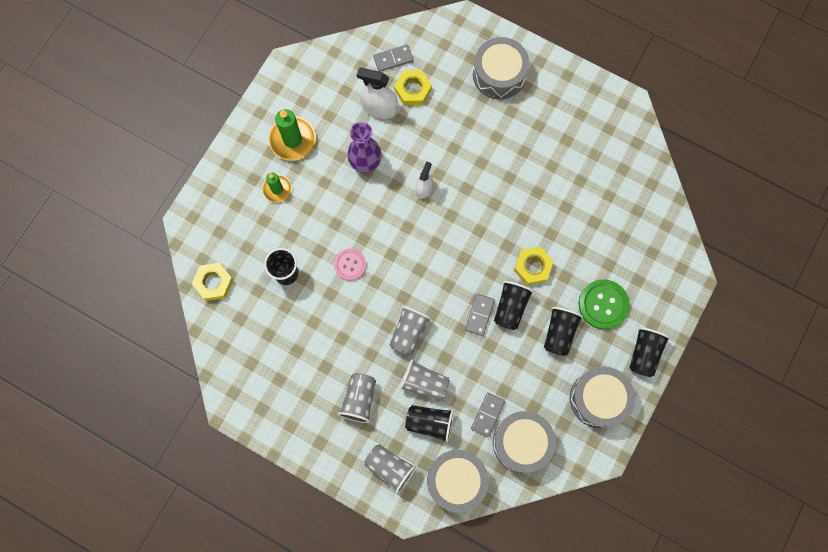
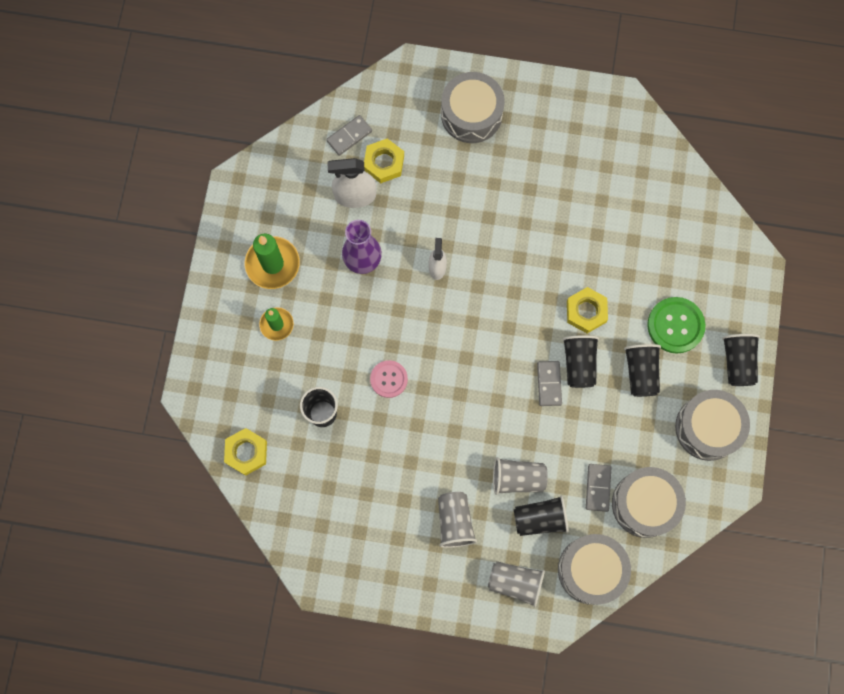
camera: 20 degrees left, 0 degrees up
(409, 333) = (481, 430): grey cup -> none

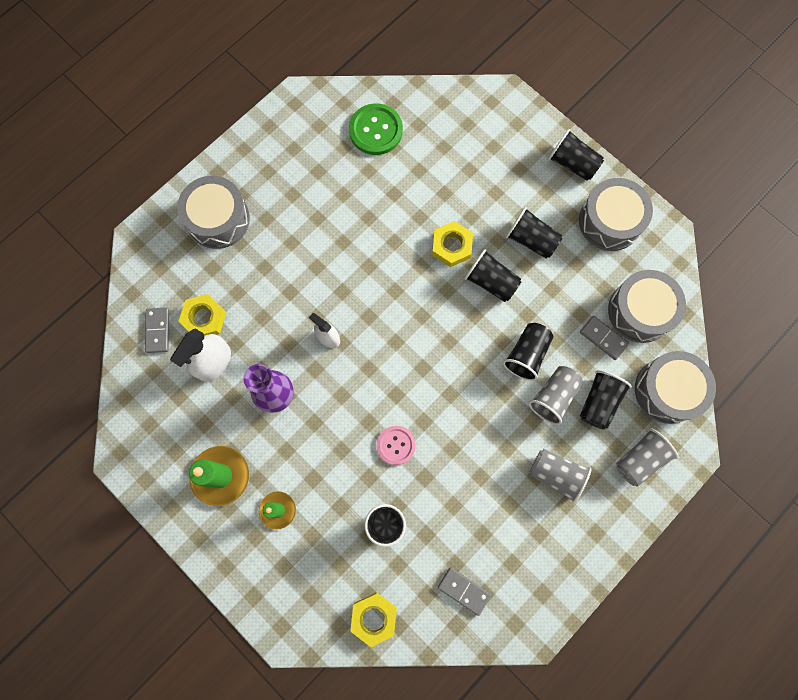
camera: 55 degrees left, 0 degrees up
(537, 433) = (526, 354): none -> black cup
(549, 384) = (491, 316): grey domino -> grey domino (464, 590)
(675, 325) = (511, 187): green button -> green button (376, 130)

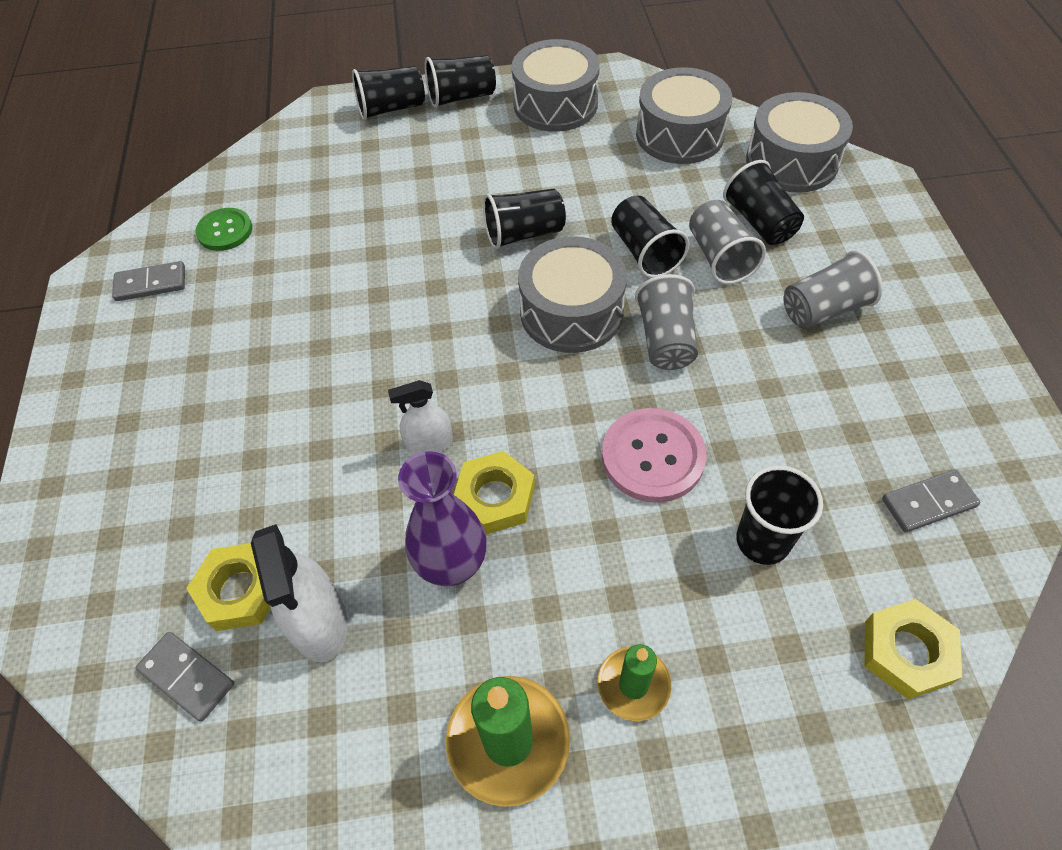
camera: 50 degrees left, 20 degrees down
(218, 219) = (124, 472): grey drum -> grey drum (571, 312)
(376, 130) = (225, 231): green button -> green button, size x0.65
(396, 445) = (653, 457): pink button -> pink button, size x1.53
(452, 246) = (443, 244): yellow nut -> yellow nut (495, 497)
(531, 240) = (510, 173): black cup -> black cup (391, 108)
(603, 338) = (684, 178): grey domino -> grey domino (151, 284)
(640, 459) = (859, 225): grey cup -> grey cup (666, 340)

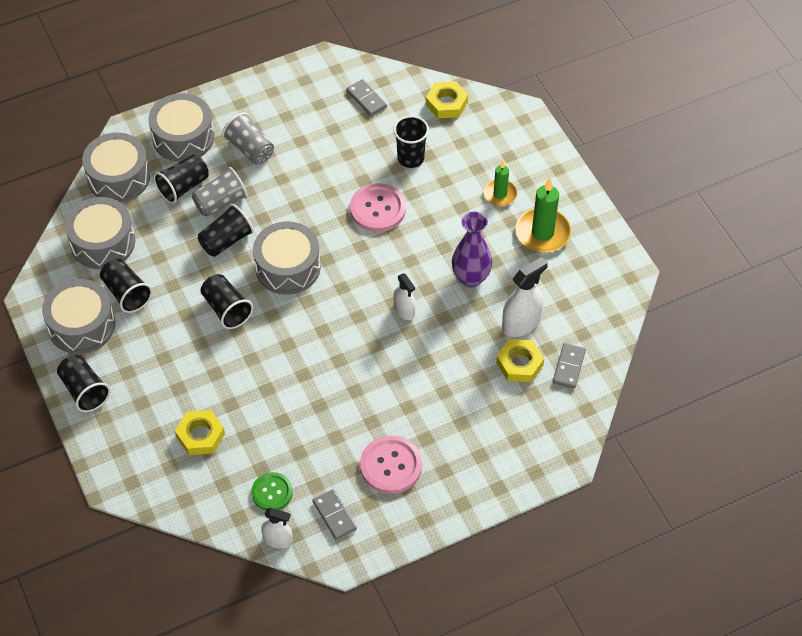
camera: 110 degrees left, 0 degrees up
(160, 225) = (278, 539): none -> white spray bottle
(177, 360) = (391, 466): none -> pink button
(391, 108) = (108, 435): black cup -> black cup (126, 293)
(495, 497) = (426, 270): yellow nut -> yellow nut (200, 435)
(666, 340) = (296, 217): grey cup -> none
(859, 236) = (183, 137): none -> grey drum

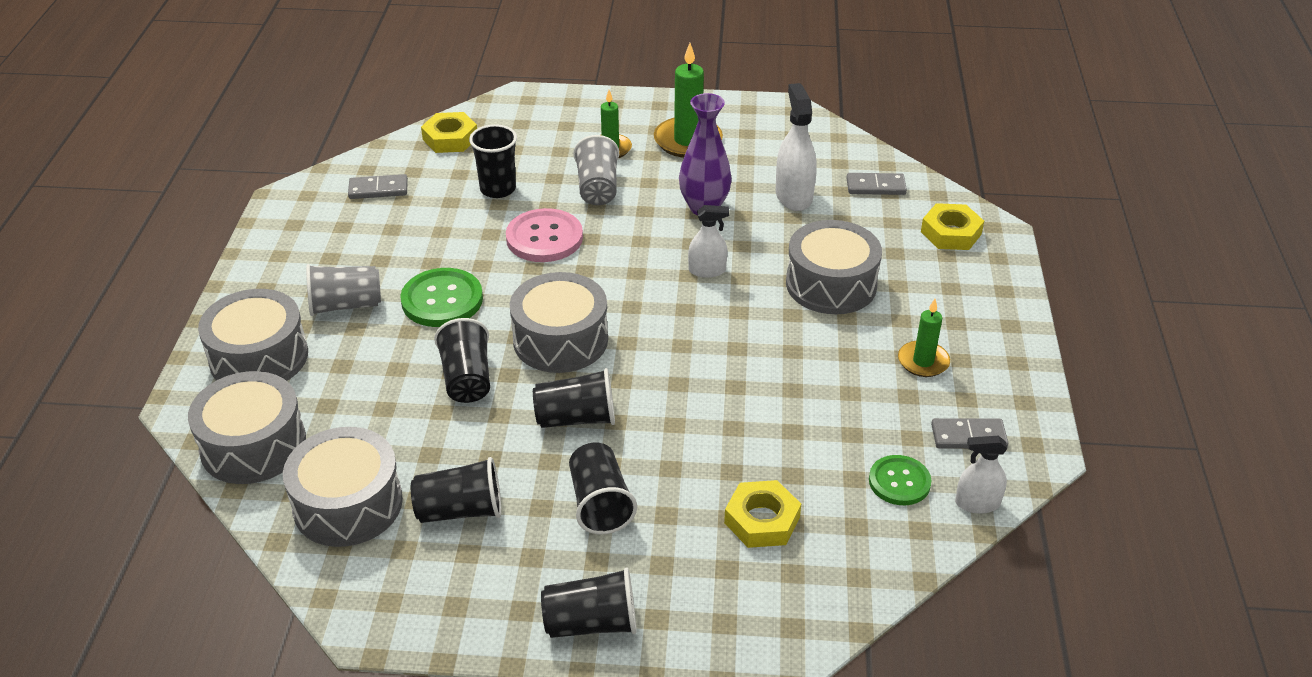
camera: 60 degrees left, 15 degrees down
(82, 325) = (472, 583): grey drum -> grey drum (831, 284)
(183, 187) = (339, 387): black cup -> black cup (600, 503)
(220, 202) = (401, 361): grey cup -> grey cup (597, 188)
(278, 539) = (977, 503): white spray bottle -> white spray bottle turned 135 degrees counterclockwise
(285, 191) = (442, 300): none -> green button
(391, 466) = (923, 361): pink button -> green candle
(519, 363) = (847, 216): yellow nut -> yellow nut (951, 233)
(569, 367) = (875, 186): grey domino -> grey domino turned 45 degrees counterclockwise

